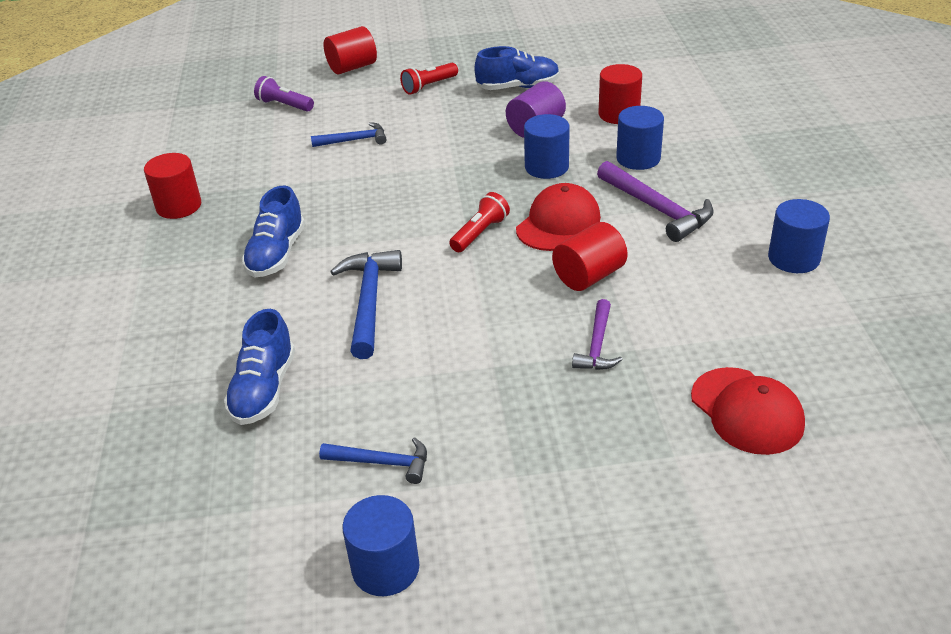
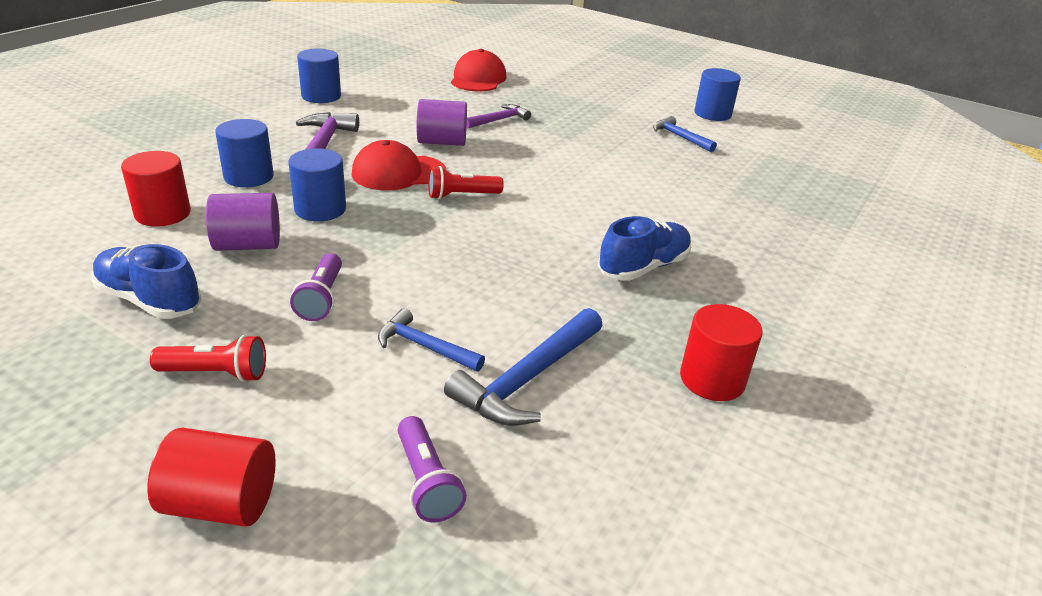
camera: 145 degrees left, 5 degrees down
(264, 389) = (726, 191): blue shoe -> none
(369, 302) = (604, 199): blue hammer -> blue hammer (528, 378)
(443, 130) = (321, 298): none -> purple flashlight
(589, 276) = (442, 142): red cylinder -> purple cylinder

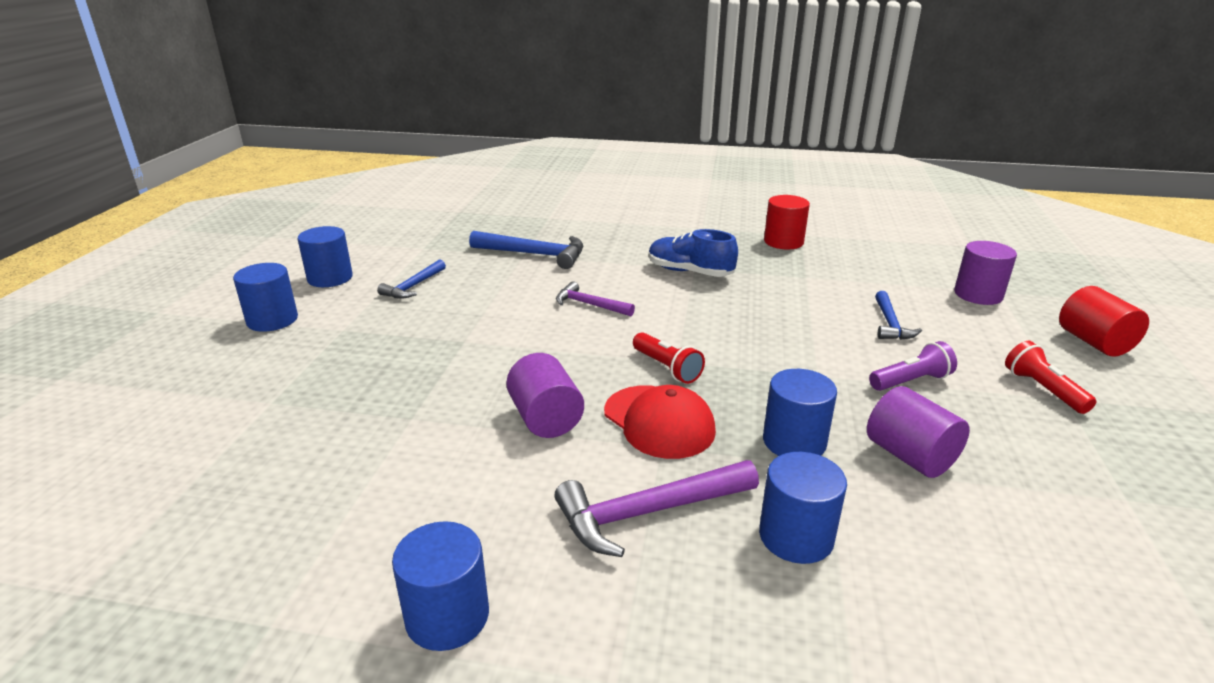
camera: 110 degrees left, 5 degrees down
(149, 300) = (1052, 468): blue shoe -> none
(163, 213) = (955, 559): red cylinder -> none
(426, 482) = (978, 295): purple flashlight -> purple cylinder
(478, 78) = (262, 461): red cap -> none
(498, 120) = (438, 398): purple hammer -> purple hammer (590, 305)
(528, 378) = (863, 286): blue hammer -> blue hammer (534, 254)
(646, 93) = (272, 320): none -> blue cylinder

